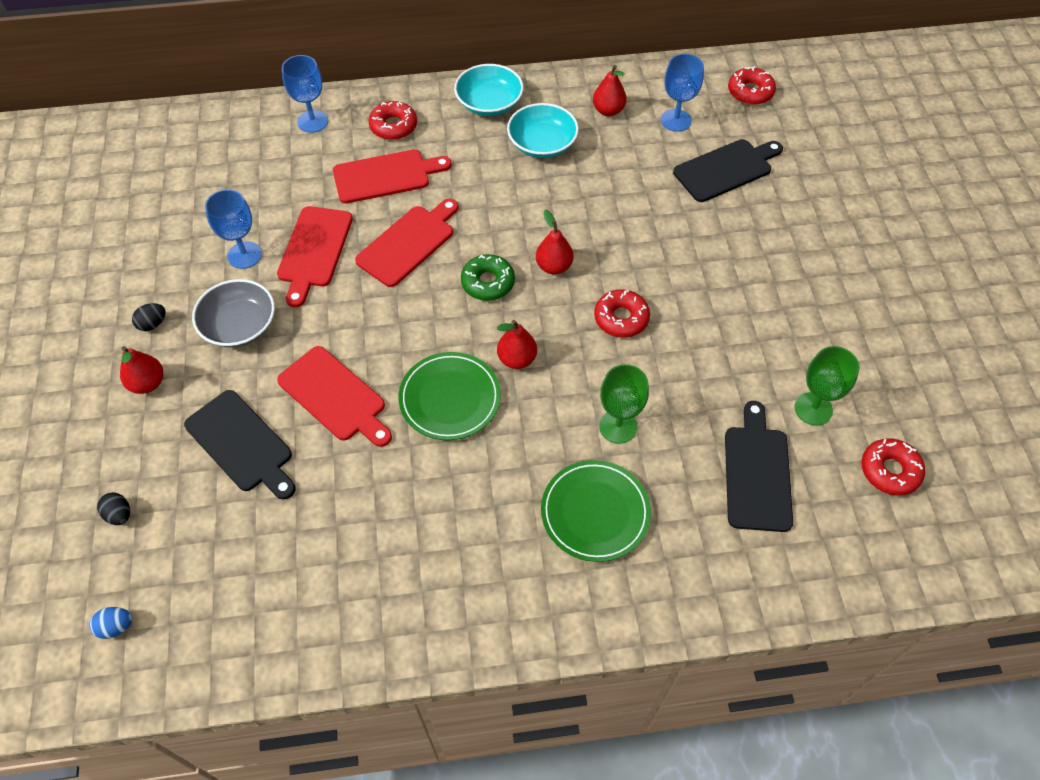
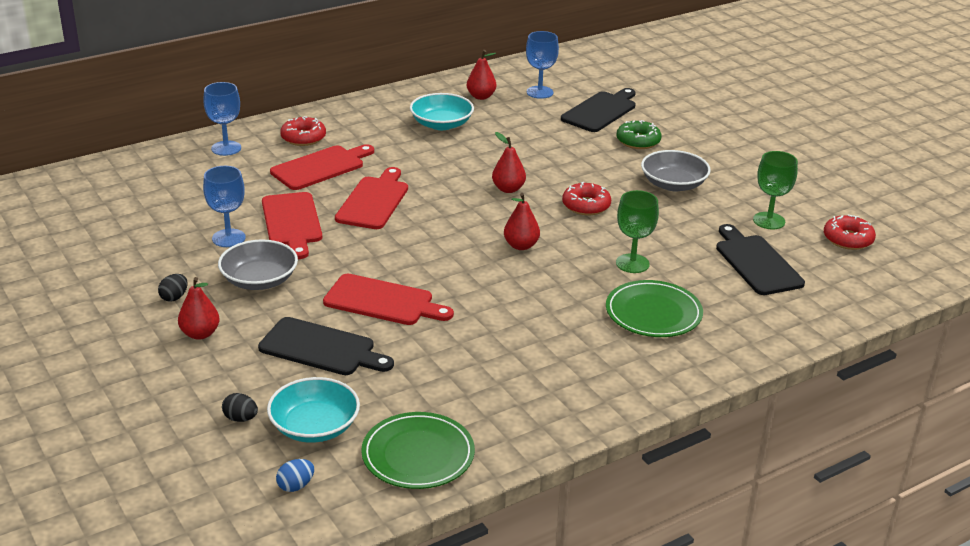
camera: 25 degrees left, 25 degrees down
(450, 398) = (483, 280): green plate -> green plate (418, 455)
(488, 282) = (461, 209): green donut -> green donut (638, 141)
(489, 103) = (377, 110): turquoise bowl -> turquoise bowl (314, 426)
(738, 314) = (673, 184): none -> grey bowl
(750, 92) = (585, 67): red donut -> none

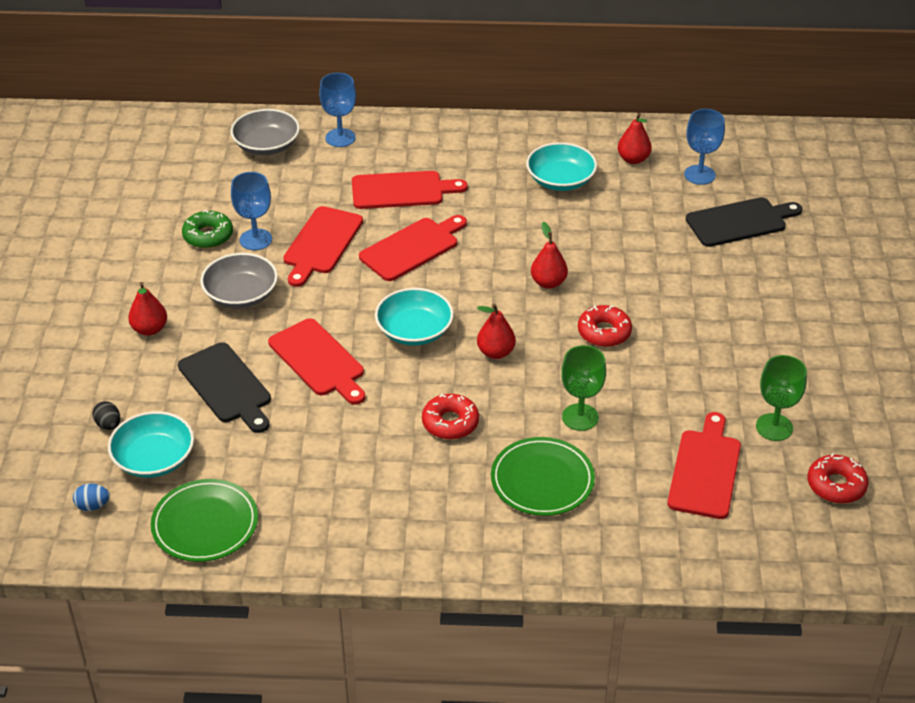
camera: 35 degrees right, 10 degrees up
(174, 297) = (162, 284): black egg -> none
(303, 138) = (417, 150): red donut -> red donut (450, 423)
(440, 254) = (414, 331): none -> turquoise bowl
(638, 141) = (740, 275): green donut -> green donut (208, 236)
(673, 184) = (720, 342): grey bowl -> grey bowl (266, 145)
(756, 263) = (705, 470): black cutting board -> red cutting board

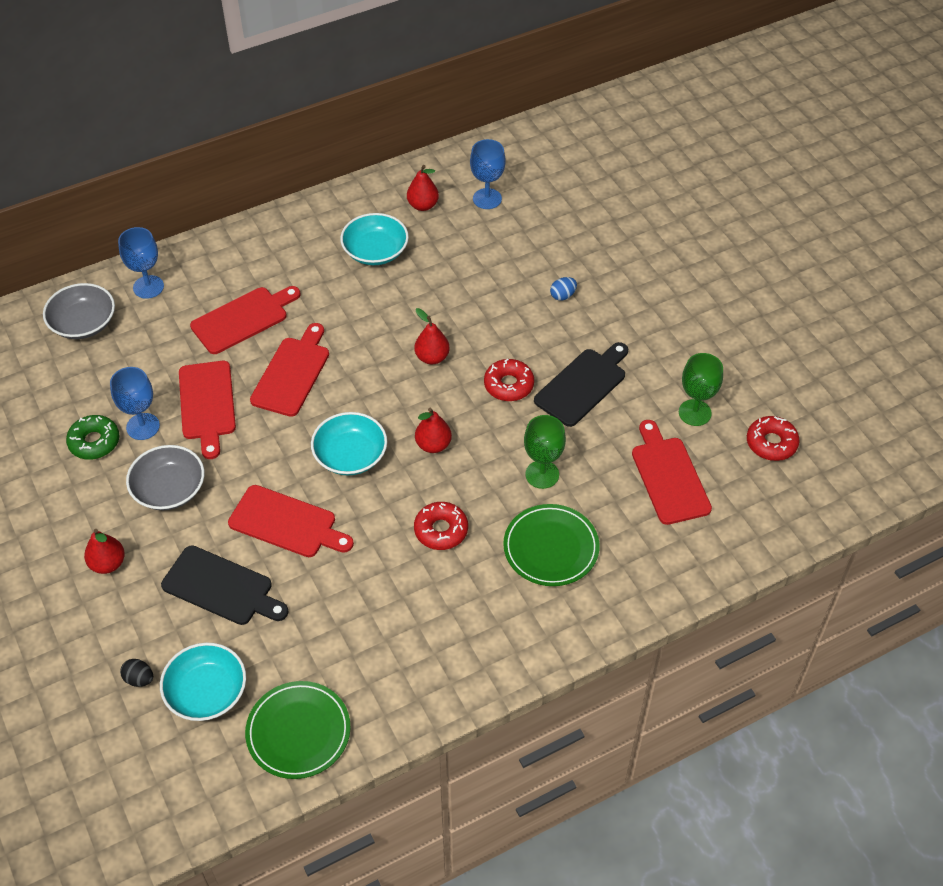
camera: 30 degrees left, 10 degrees up
(93, 506) = (183, 766): blue egg -> blue egg (563, 295)
(740, 222) = (548, 231): black cutting board -> black cutting board (583, 385)

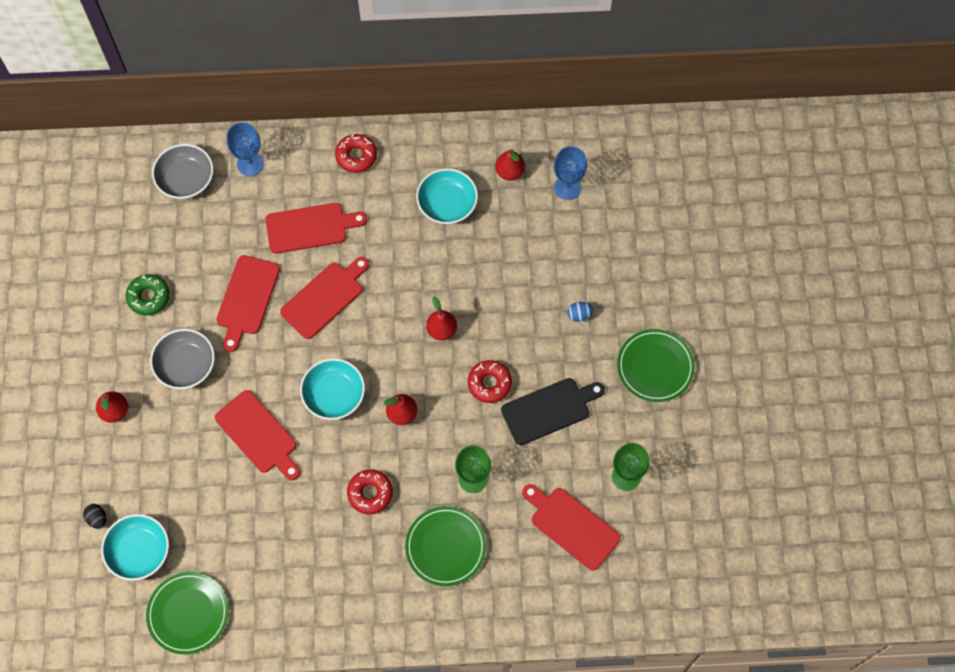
camera: 25 degrees right, 15 degrees up
(143, 426) = (190, 298): blue goblet -> none
(221, 587) = (187, 469): black cutting board -> none
(663, 311) = (655, 367): none -> green plate
(669, 476) = (572, 526): red cutting board -> red cutting board turned 60 degrees counterclockwise
(771, 443) = (672, 532): red donut -> red donut (356, 156)

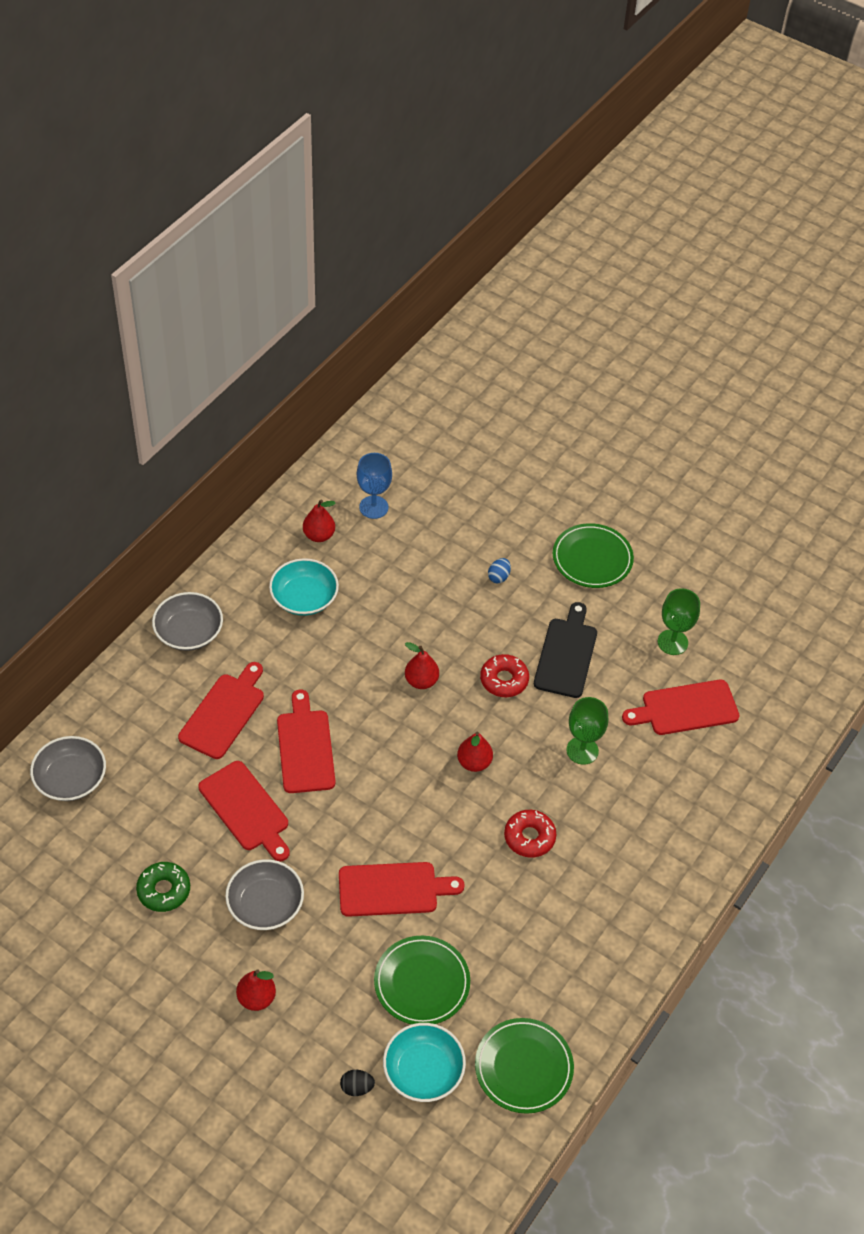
camera: 55 degrees left, 15 degrees down
(250, 164) = (110, 717): blue goblet -> none
(334, 395) = (408, 803): turquoise bowl -> none
(356, 156) = (189, 632): red donut -> grey bowl
(445, 547) = (629, 813): green plate -> green plate (422, 982)

